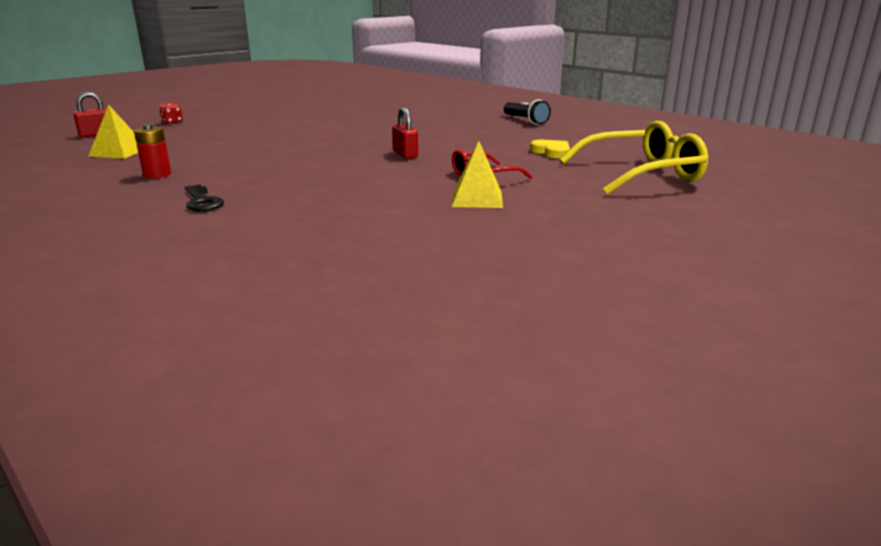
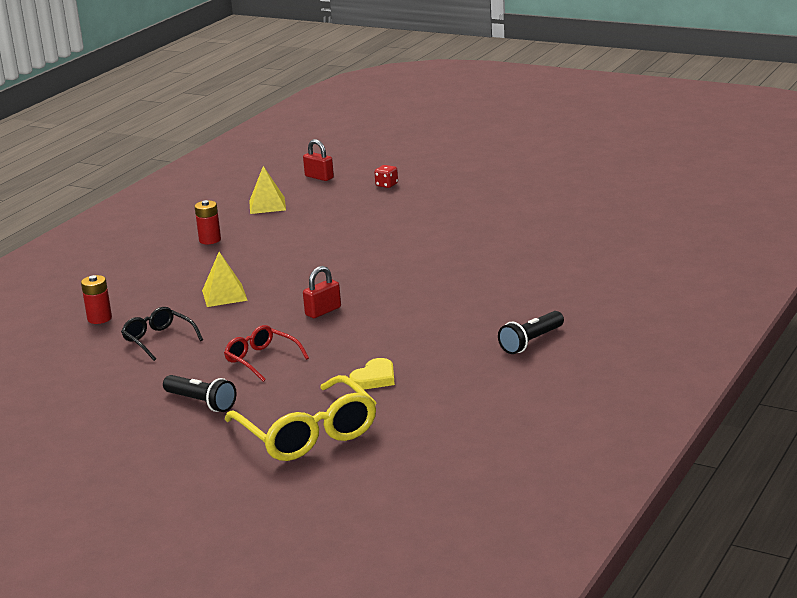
camera: 75 degrees right, 0 degrees up
(202, 202) = (150, 276): black key -> none
(285, 230) = (99, 318): none -> red battery
(387, 207) = (158, 340): none -> black glasses
(477, 199) = (193, 368): yellow pyramid -> yellow pyramid (224, 295)
(558, 200) = (201, 403): none -> black flashlight

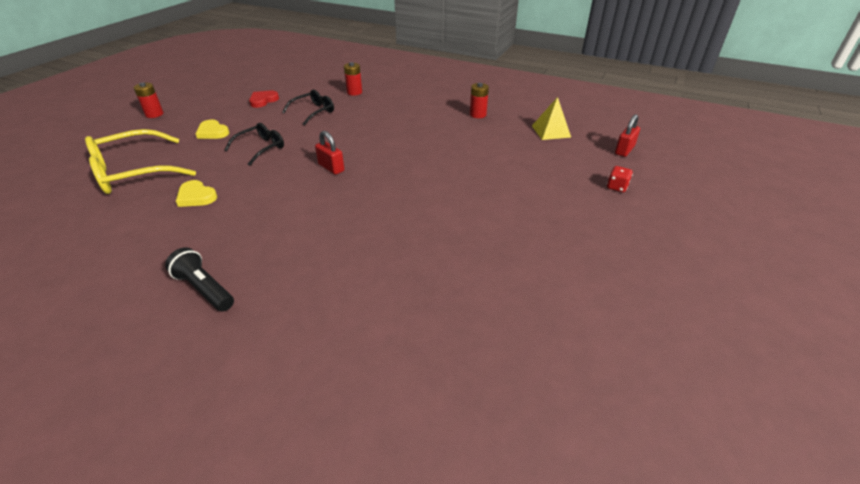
camera: 85 degrees right, 15 degrees up
(98, 383) = (263, 101): none -> red heart
(113, 467) = (154, 114): none -> red battery
(201, 403) = (212, 132): black flashlight -> yellow heart
(224, 295) = (376, 127): yellow pyramid -> none
(261, 359) = (261, 148): red glasses -> black glasses

